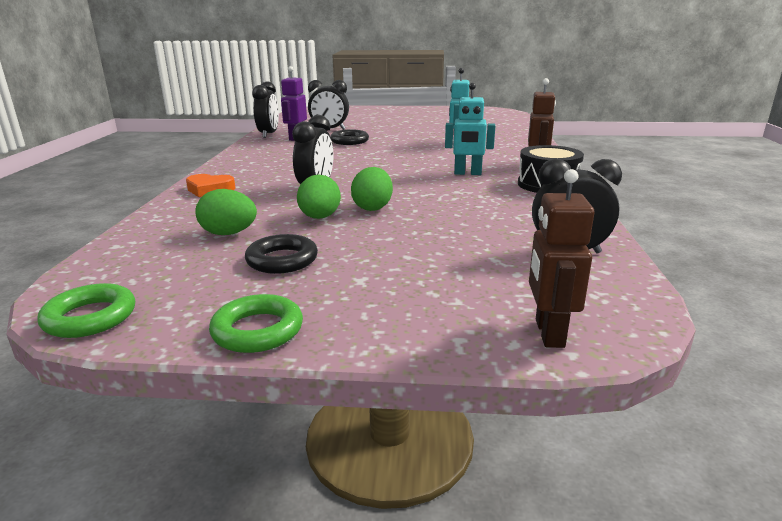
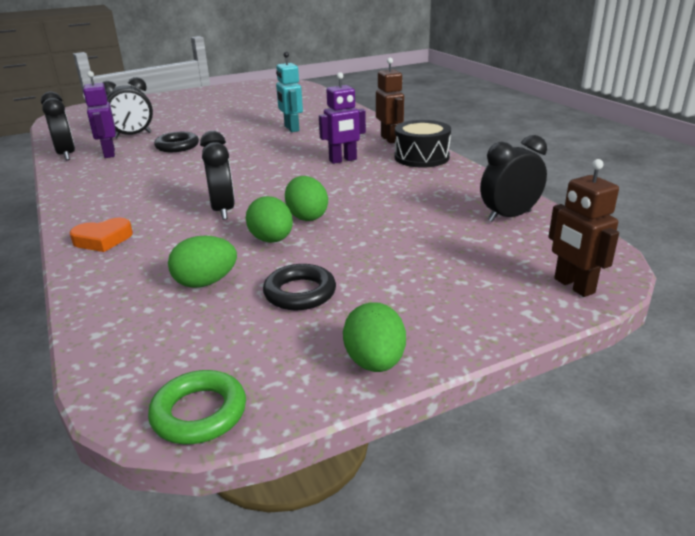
camera: 30 degrees left, 5 degrees up
(257, 330) = (375, 362): green ring -> green egg
(467, 173) = (343, 160): turquoise robot -> purple robot

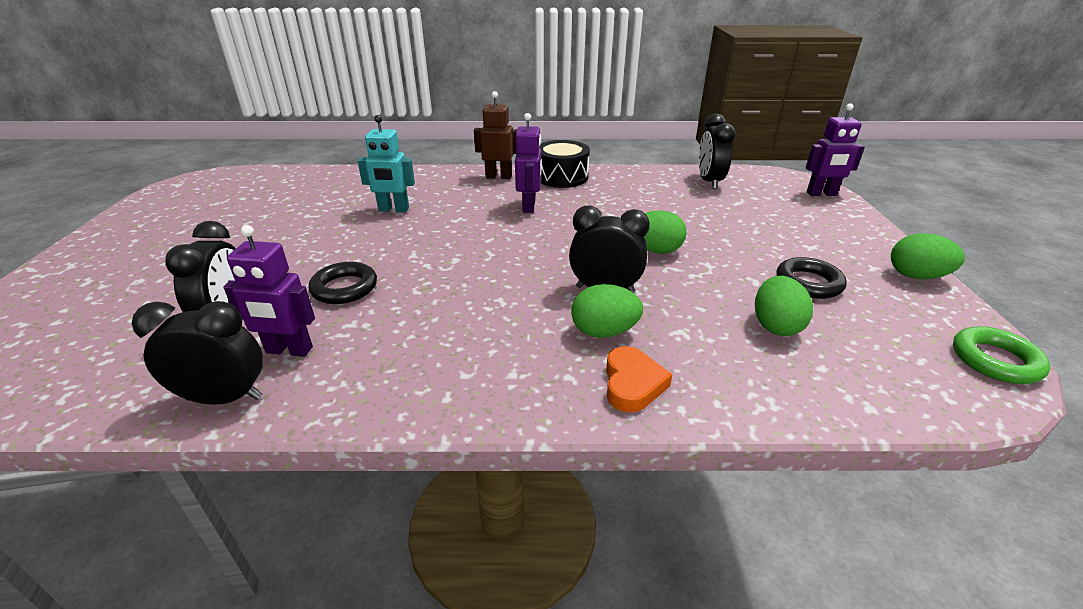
camera: 65 degrees left, 5 degrees up
(272, 240) = (698, 276): green egg -> green egg (604, 332)
(573, 286) = (821, 194): brown robot -> purple robot

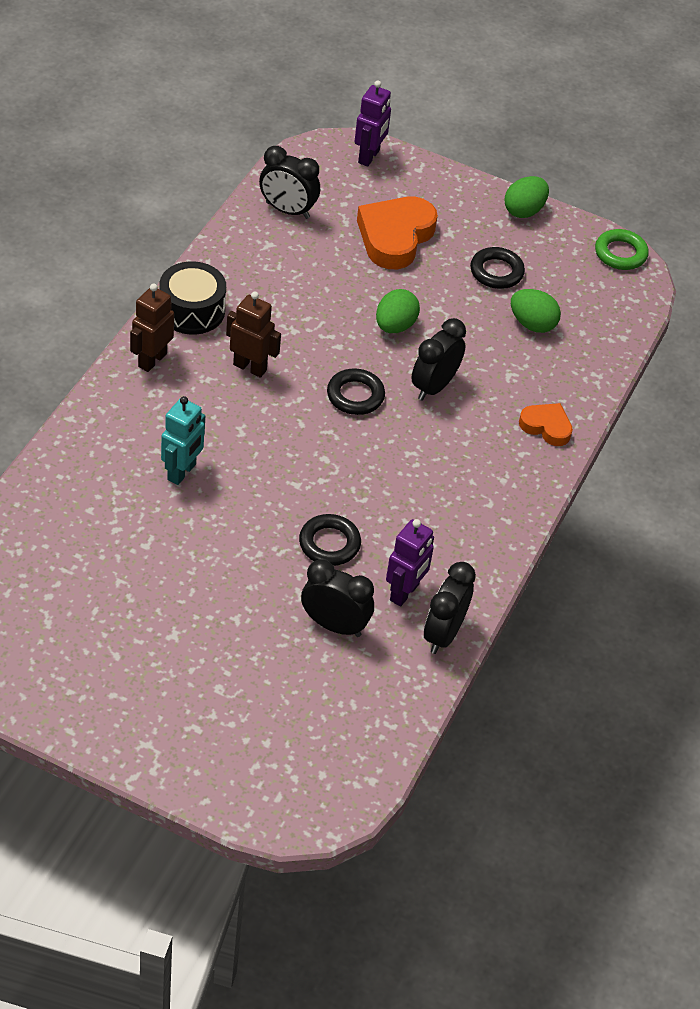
camera: 70 degrees left, 15 degrees up
(529, 206) = (250, 367): purple robot -> brown robot
(546, 254) = (355, 396): none -> black ring
(604, 332) = (486, 413): green egg -> none
(758, 224) = (395, 237): none -> orange heart

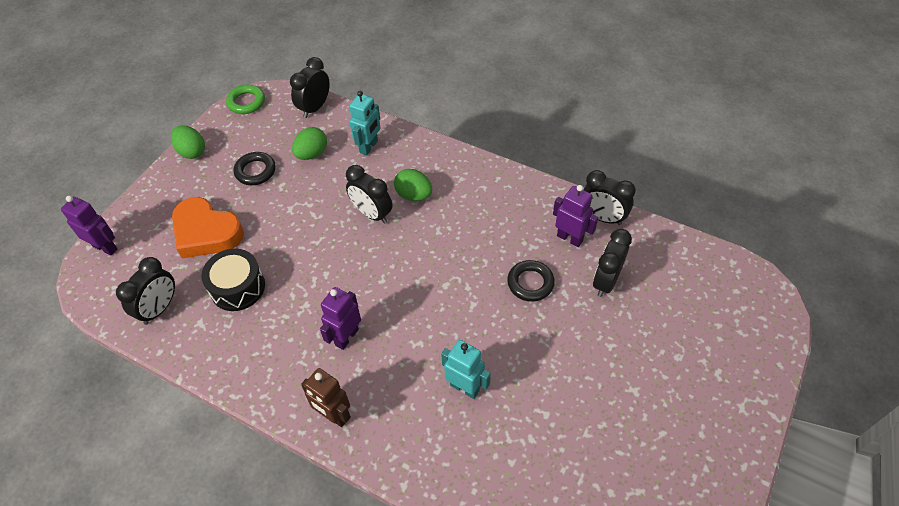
camera: 80 degrees left, 5 degrees up
(192, 310) = (275, 384): black drum -> black drum (237, 287)
(250, 367) = (346, 337): brown robot -> purple robot
(355, 396) = (380, 263): black ring -> none
(395, 326) = (307, 236): green egg -> green egg (414, 195)
(546, 427) = (411, 152): orange heart -> none
(551, 382) = (369, 147): none -> turquoise robot
(619, 323) = (314, 108): none -> black clock

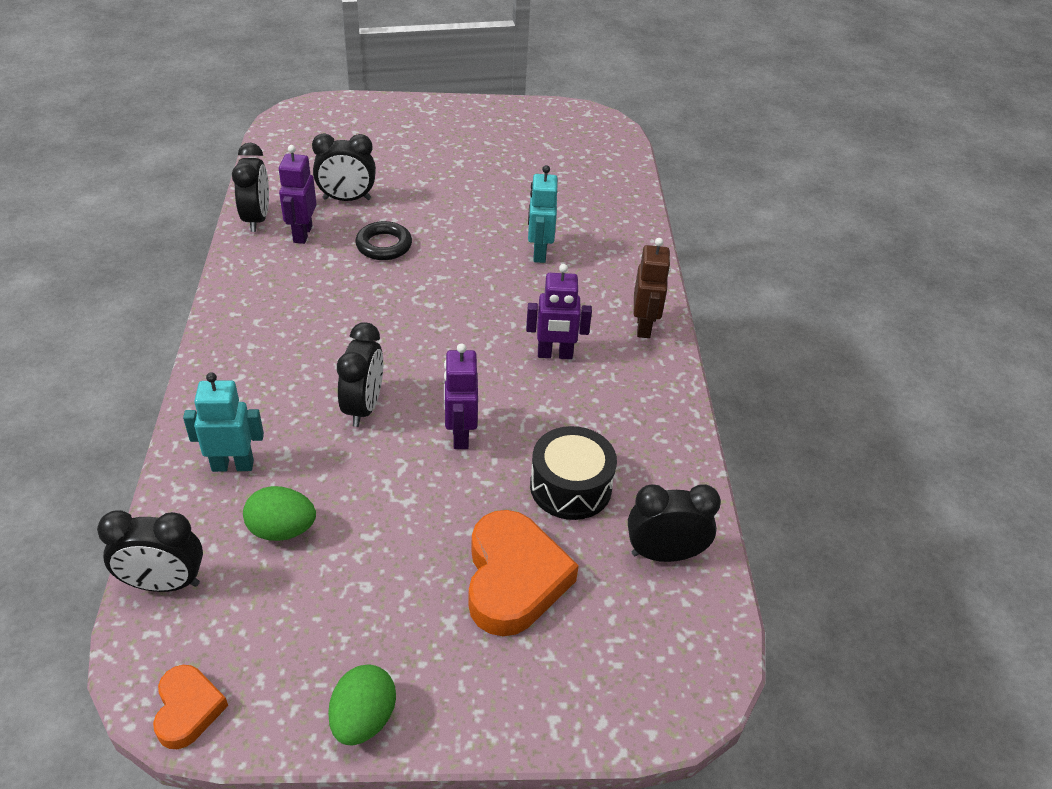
camera: 125 degrees left, 10 degrees down
(105, 247) = (633, 704): purple robot -> purple robot (460, 435)
(246, 102) = (188, 709): green ring -> orange heart
(255, 171) = (358, 587): black ring -> none
(414, 195) = (306, 379): green egg -> none

